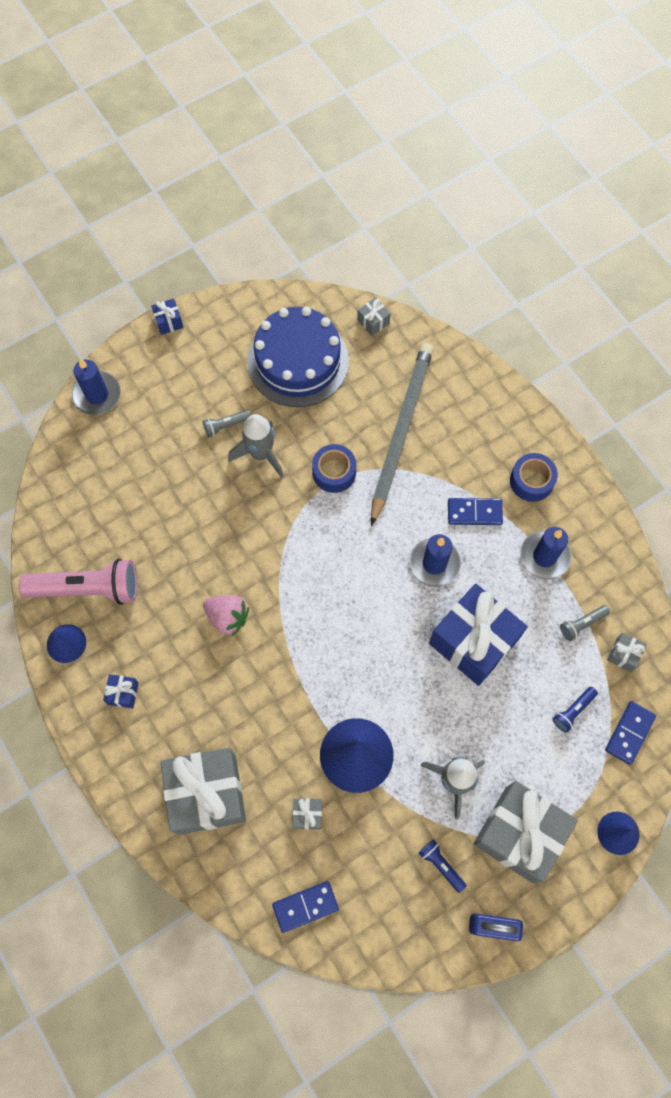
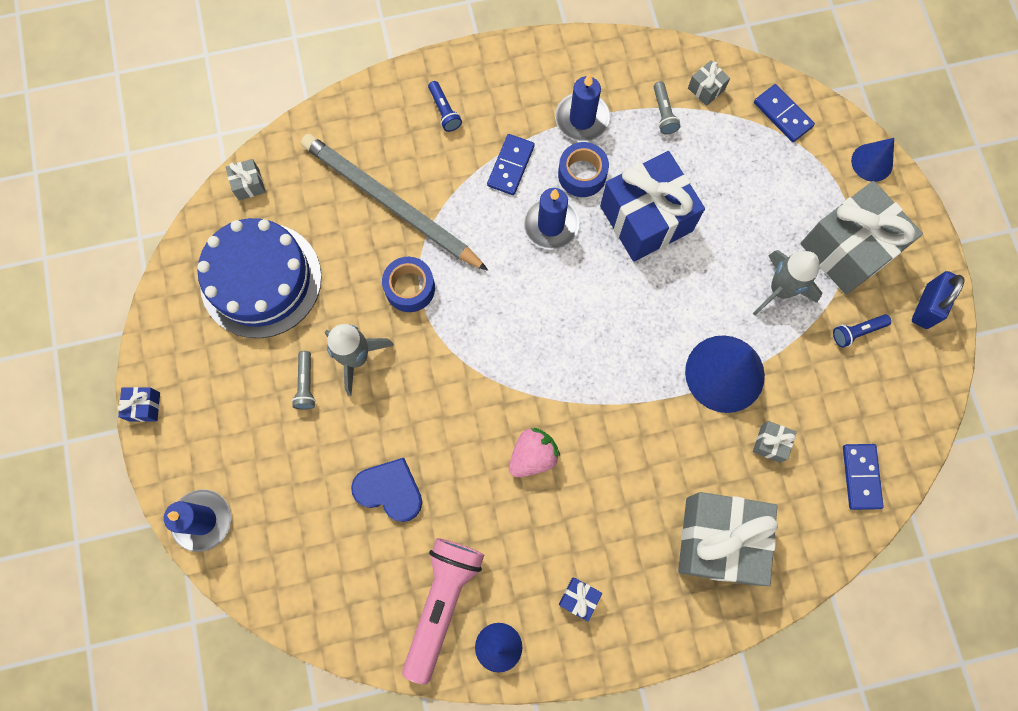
camera: 70 degrees left, 5 degrees up
(163, 518) = (389, 490): none -> blue heart
(531, 481) = (498, 100): blue tape -> blue tape (582, 174)
(573, 711) = (745, 155): blue flashlight -> blue flashlight (444, 111)

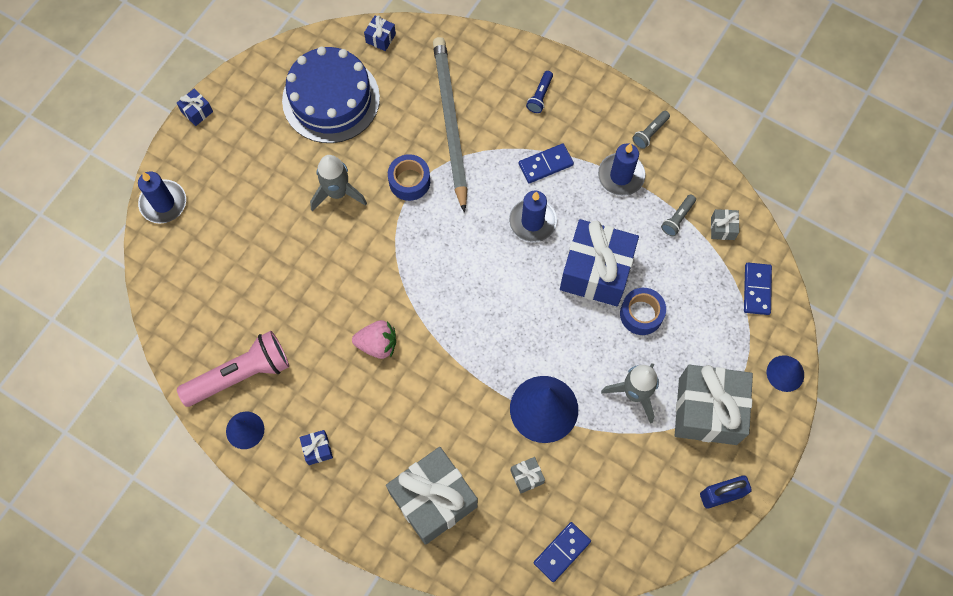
camera: 45 degrees right, 5 degrees down
(249, 184) = (380, 38): grey gift -> blue gift
(306, 384) = (294, 181): grey flashlight -> grey flashlight (650, 133)
(389, 490) = (278, 284): blue heart -> none
(582, 174) = (584, 209): blue tape -> blue tape (641, 314)
(857, 332) = (656, 465): blue flashlight -> none

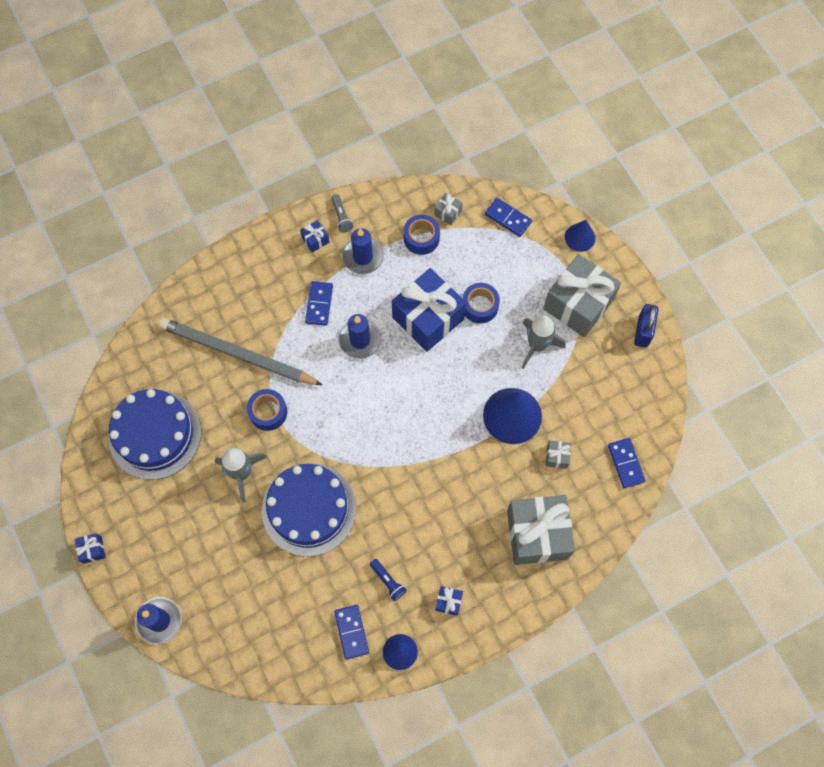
camera: 60 degrees left, 0 degrees up
(240, 375) = (351, 632): pink flashlight -> blue domino
(336, 271) = (309, 509): none -> blue cake
(377, 344) = (389, 510): pink strawberry -> none
(380, 38) = (126, 366): blue gift -> blue gift (315, 240)
(540, 96) = (259, 276): blue flashlight -> blue flashlight (388, 581)
(677, 218) = (421, 238): grey flashlight -> blue tape

